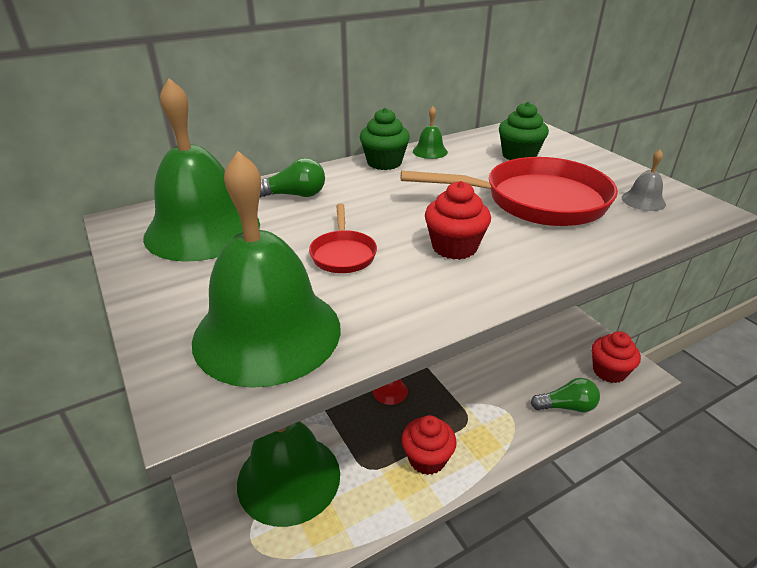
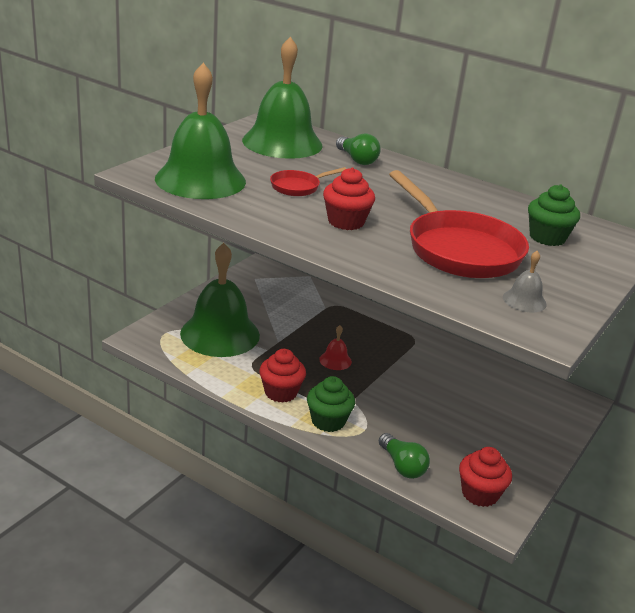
camera: 60 degrees right, 5 degrees down
(384, 163) = (450, 182): green cupcake -> green cupcake (328, 421)
(430, 151) = (499, 197): green bell -> none

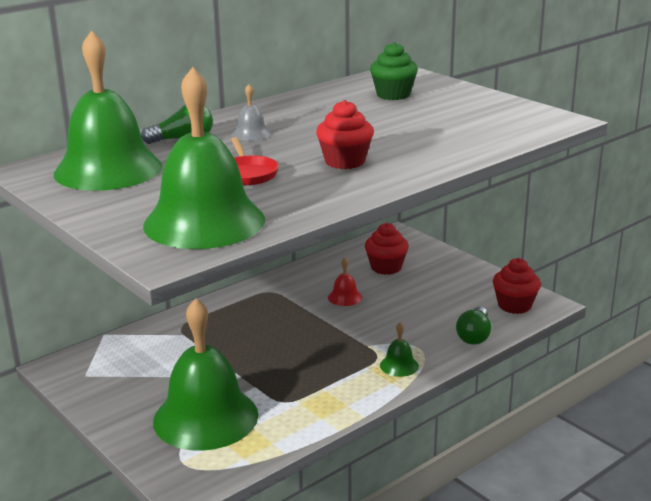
camera: 70 degrees left, 5 degrees down
(281, 392) = (341, 388): red cupcake -> red cupcake (386, 267)
(328, 421) = (399, 365): green cupcake -> green bell
(335, 360) = (292, 344): red bell -> red bell (345, 297)
(402, 466) = (474, 336): green light bulb -> green light bulb turned 120 degrees clockwise
(459, 249) = (412, 126): red pan -> none
(524, 300) = (508, 119): grey bell -> grey bell (251, 133)

